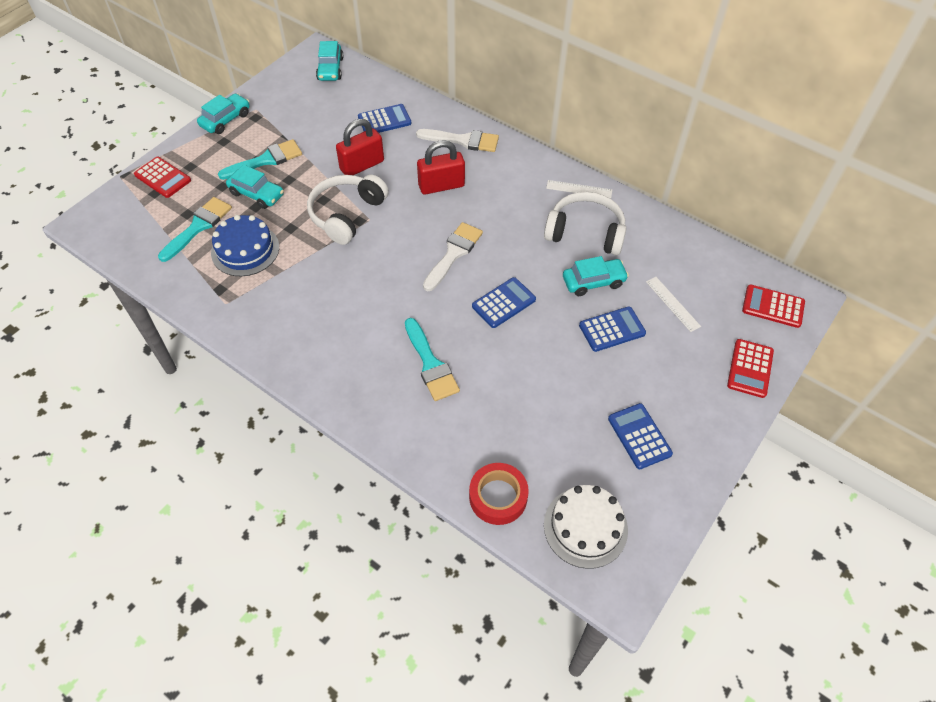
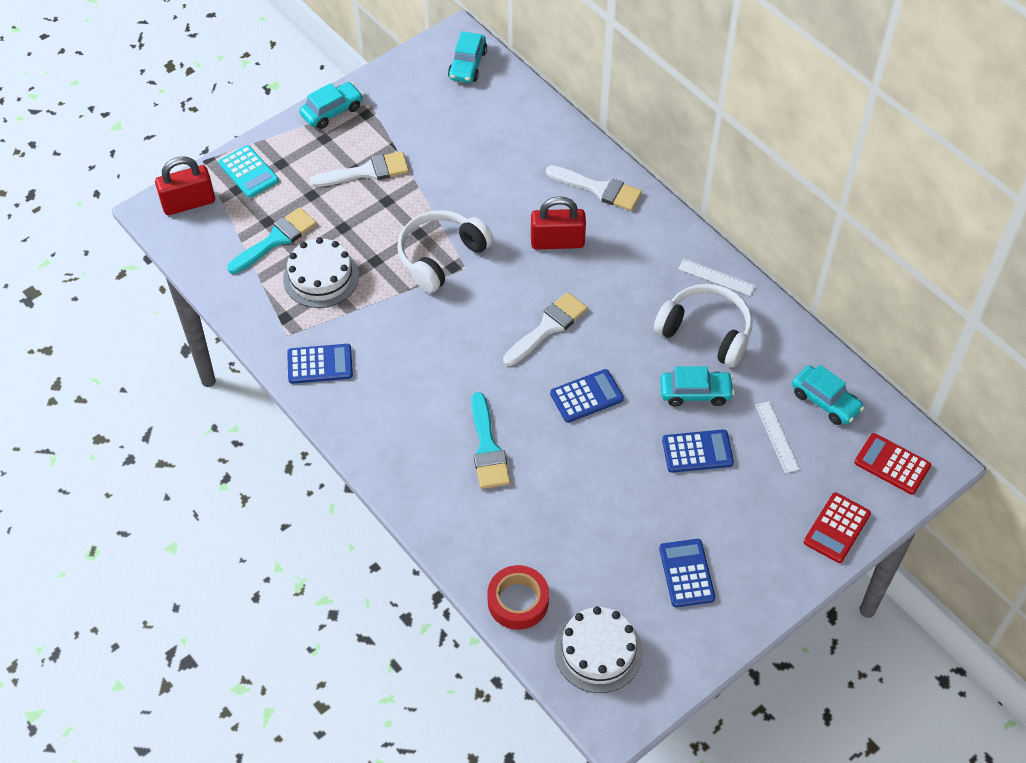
camera: 15 degrees right, 0 degrees up
(162, 178) = (248, 172): red calculator -> turquoise calculator
(245, 250) = (321, 277): blue cake -> white cake
(257, 194) = (347, 212): turquoise car -> turquoise car (825, 401)
(265, 160) = (366, 172): turquoise brush -> white brush
(362, 165) = (473, 199): red padlock -> red padlock (188, 203)
(384, 120) = (514, 145): blue calculator -> blue calculator (320, 364)

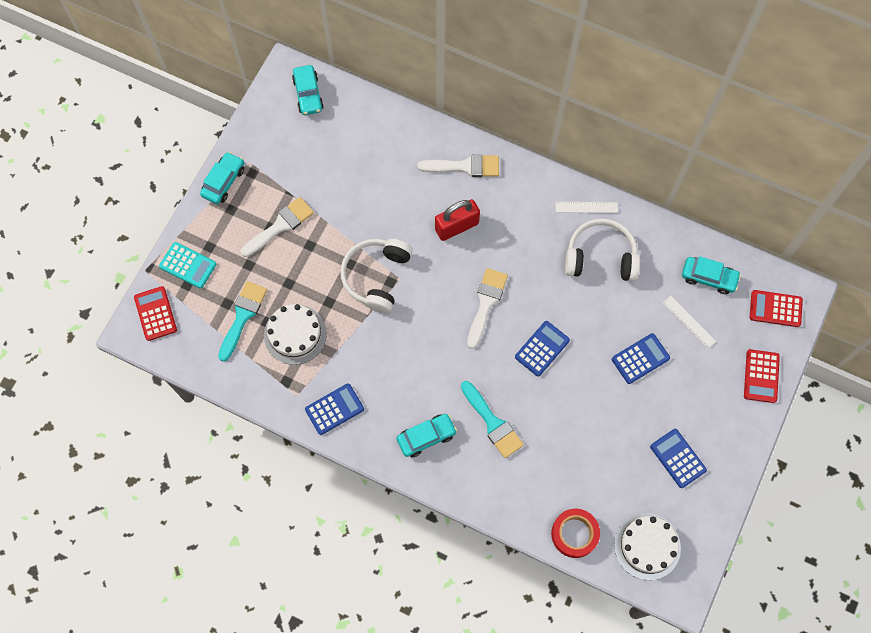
camera: 25 degrees left, 15 degrees up
(188, 203) = (155, 313): red padlock -> red calculator
(695, 393) = (616, 311): turquoise car -> turquoise car (426, 437)

